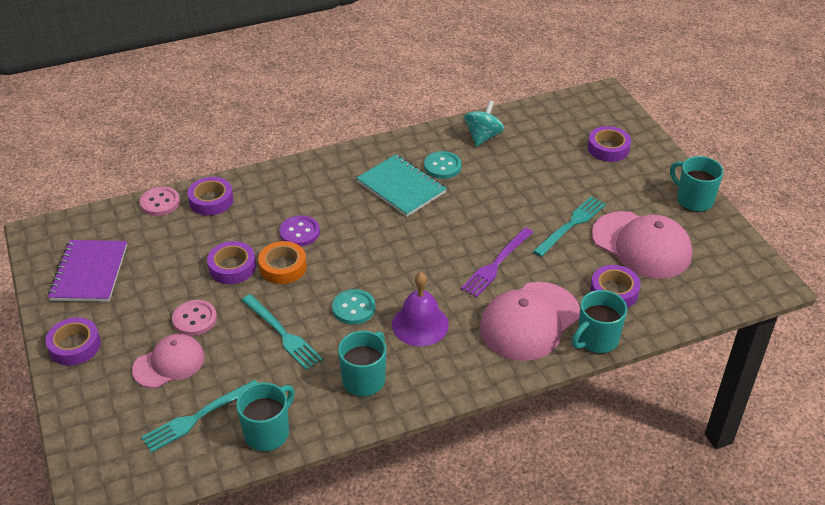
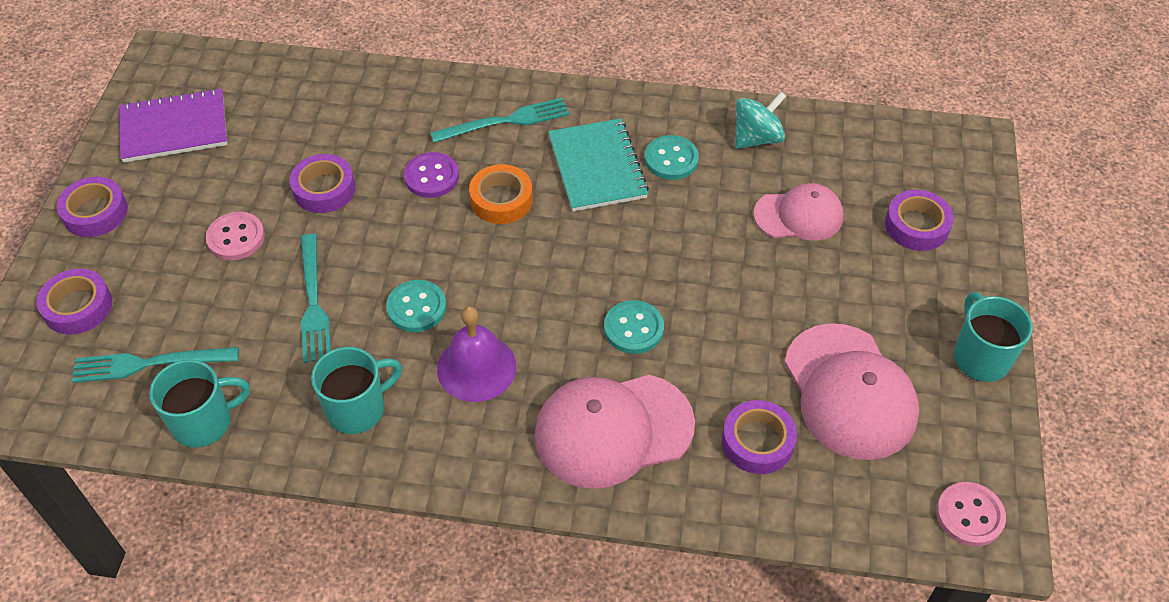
camera: 30 degrees right, 10 degrees up
(89, 273) = (174, 128): purple notebook -> purple notebook turned 45 degrees clockwise
(160, 202) = (309, 70): pink button -> pink button (969, 515)
(169, 363) = (169, 281): pink cap -> pink cap (799, 215)
(211, 200) = (365, 91): purple tape -> purple tape (78, 307)
(283, 267) = (379, 215): orange tape -> orange tape (501, 200)
(496, 264) = (633, 328): purple fork -> turquoise button
(571, 225) = (776, 317): turquoise fork -> turquoise fork (505, 121)
(596, 340) = (679, 500): turquoise mug -> none

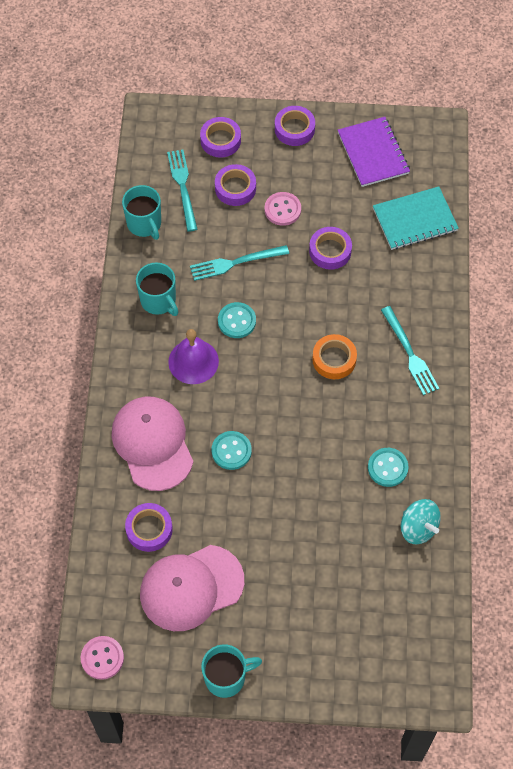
camera: 85 degrees right, 10 degrees up
(431, 177) = (349, 313): purple button -> none
(597, 167) = (373, 418): turquoise notebook -> turquoise notebook (415, 220)
(799, 215) = (343, 557): pink cap -> none
(916, 226) = (343, 642): purple tape -> purple tape (235, 188)

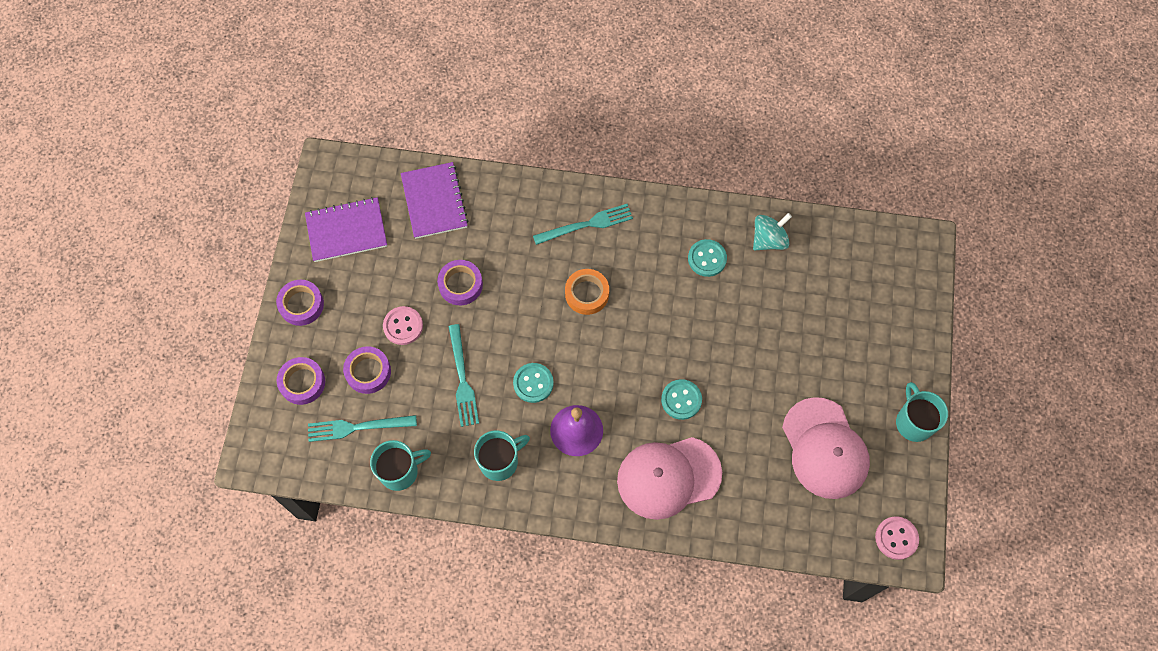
camera: 85 degrees left, 5 degrees up
(149, 529) = (762, 486): purple tape -> none
(415, 220) = (434, 201): turquoise notebook -> purple notebook

